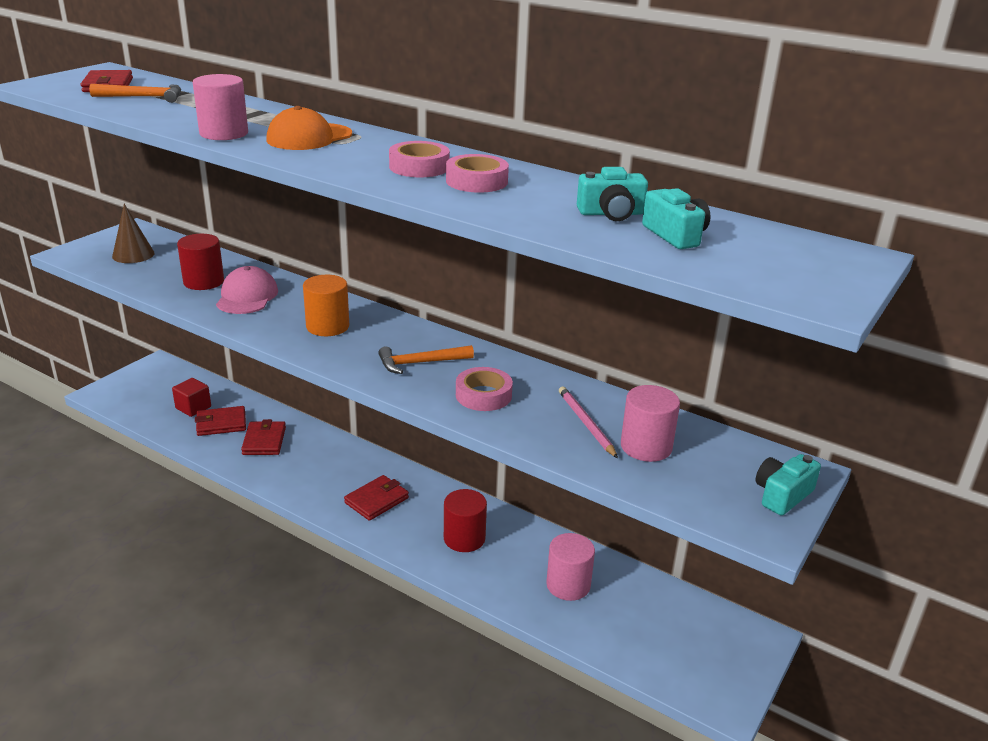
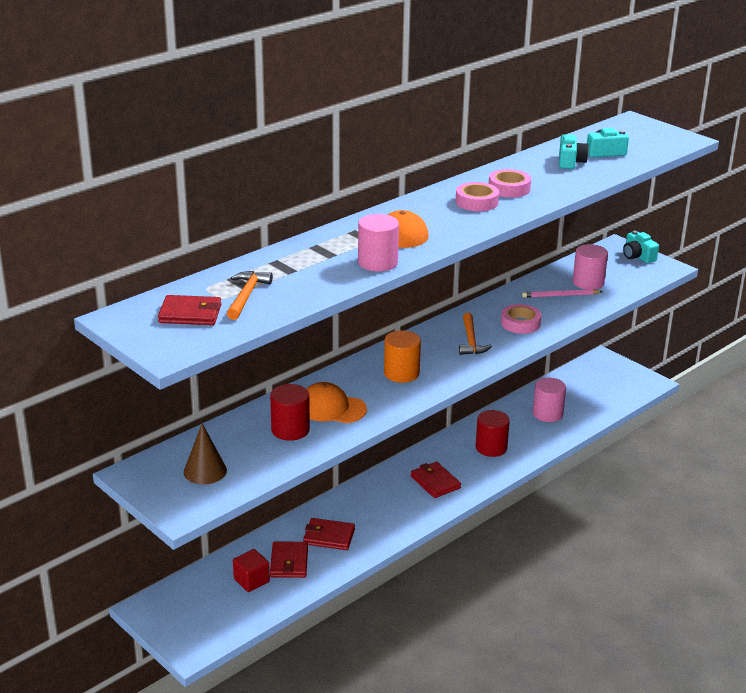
camera: 75 degrees left, 0 degrees up
(247, 296) = (331, 408): pink cap -> orange cap

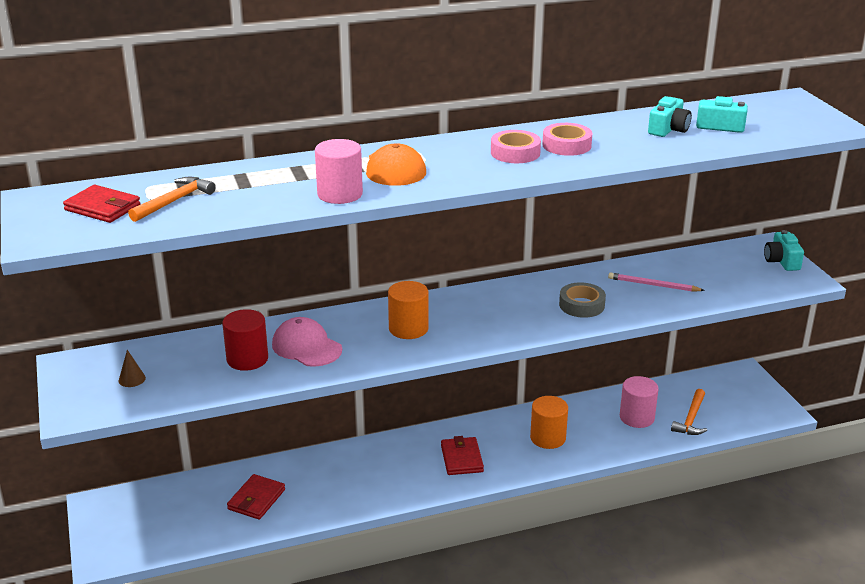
camera: 25 degrees right, 0 degrees up
(205, 471) = (132, 379): brown cone -> brown cone, size x0.58
(251, 580) = (208, 507): red cube -> none
(329, 536) = (314, 485): red wallet -> none
(331, 408) = (306, 347): orange cap -> pink cap
(471, 341) = (511, 311): orange hammer -> orange hammer (691, 419)
(491, 447) = (548, 438): red cylinder -> orange cylinder
(520, 323) = (581, 305): pink tape -> grey tape
(588, 282) = (697, 277): pink cylinder -> none

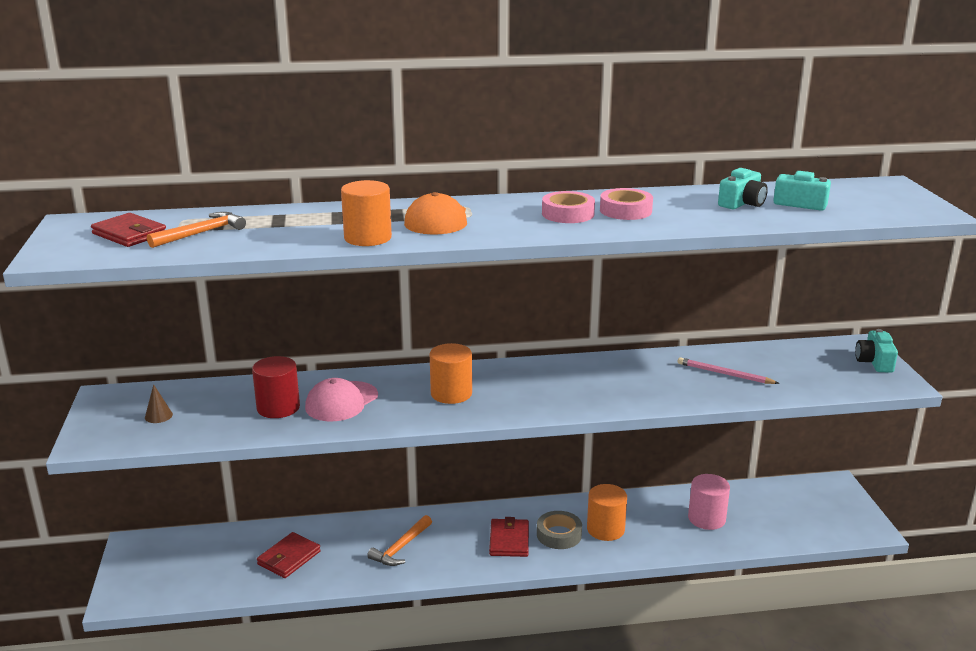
camera: 10 degrees right, 5 degrees down
(306, 347) = (341, 402): pink cap -> pink cap turned 105 degrees counterclockwise
(340, 194) = (368, 238): pink cylinder -> orange cylinder
(581, 305) = (641, 387): grey tape -> grey tape (559, 535)
(691, 419) = (766, 526): orange hammer -> orange hammer (401, 547)

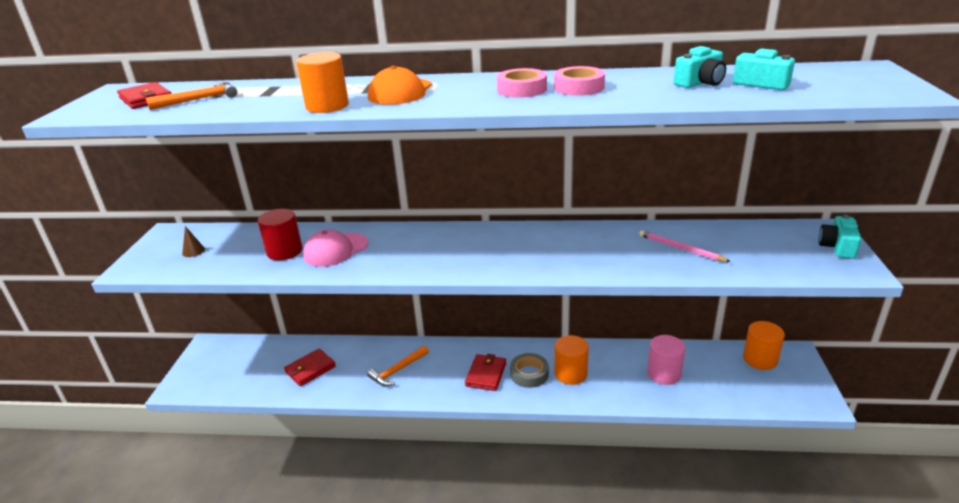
camera: 15 degrees right, 5 degrees up
(451, 393) = (427, 249): orange cylinder -> orange cylinder (760, 359)

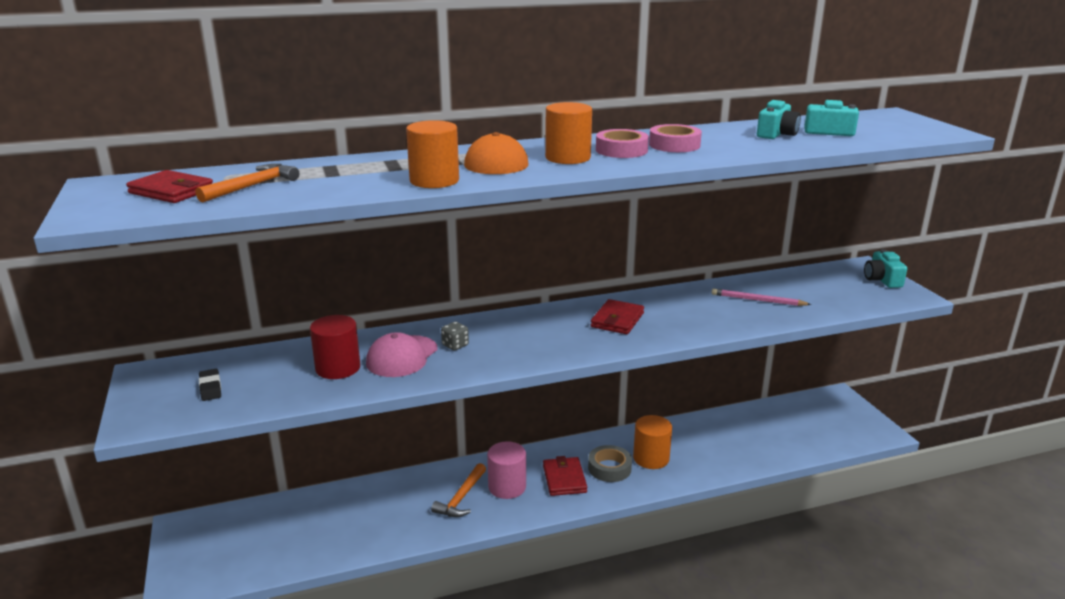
camera: 25 degrees left, 5 degrees down
(193, 251) = (210, 388): brown cone -> black eraser
(310, 369) = (350, 521): red wallet -> red wallet (617, 320)
(382, 247) = (455, 345): none -> grey dice
(664, 373) = (738, 438): pink cylinder -> pink cylinder (507, 487)
(760, 359) = (812, 407): orange cylinder -> orange cylinder (568, 158)

